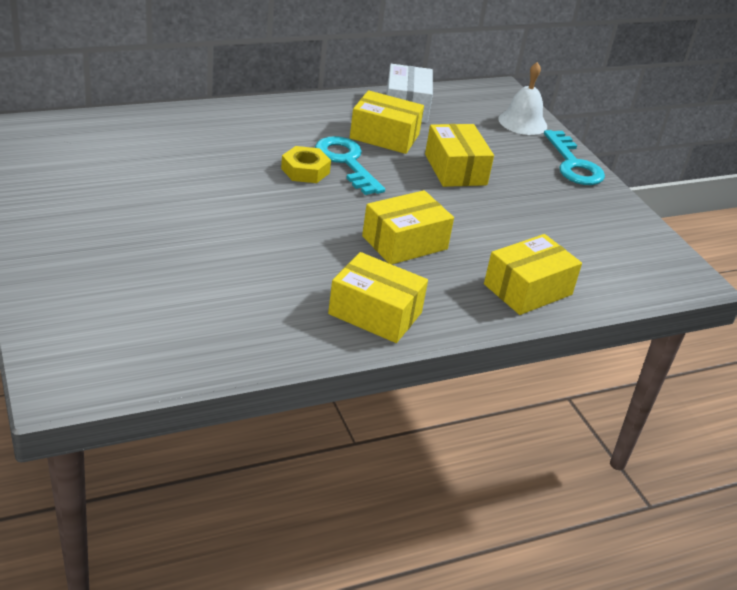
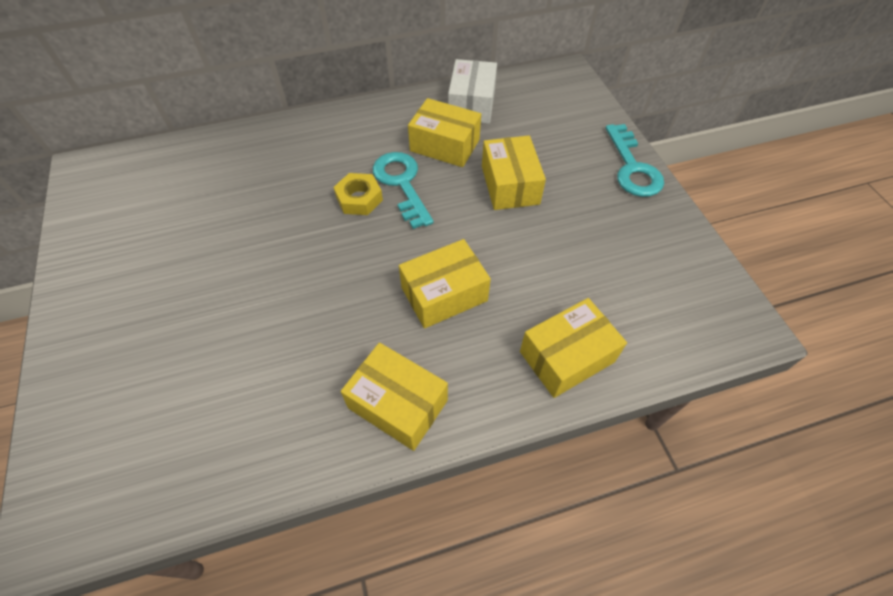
camera: 10 degrees right, 20 degrees up
(522, 122) = (585, 114): white bell -> none

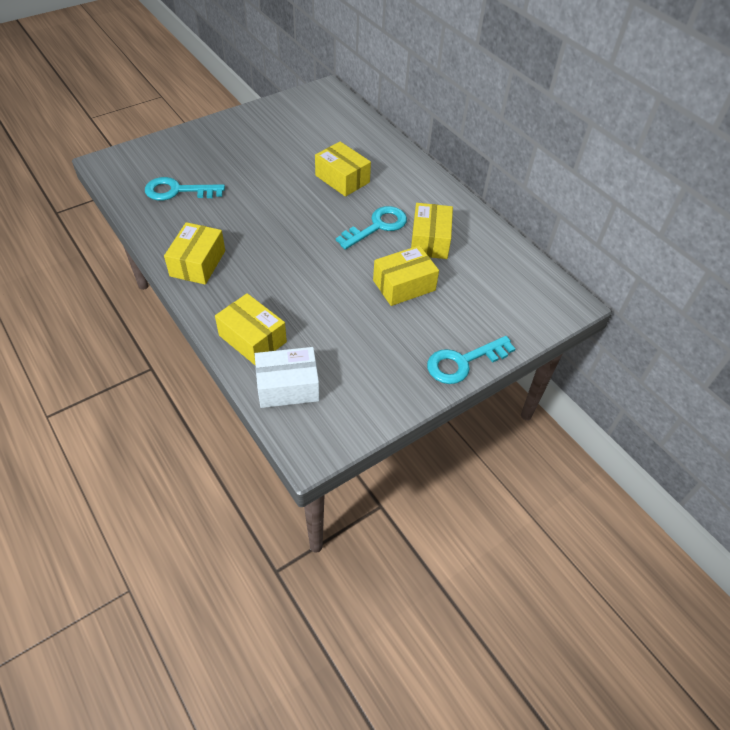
camera: 70 degrees right, 5 degrees down
(209, 410) = (177, 191): none -> turquoise key
(359, 199) = (353, 209): yellow nut -> none
(444, 294) = (285, 268): yellow box -> yellow box (342, 179)
(471, 104) = (488, 247): white box -> white box (288, 386)

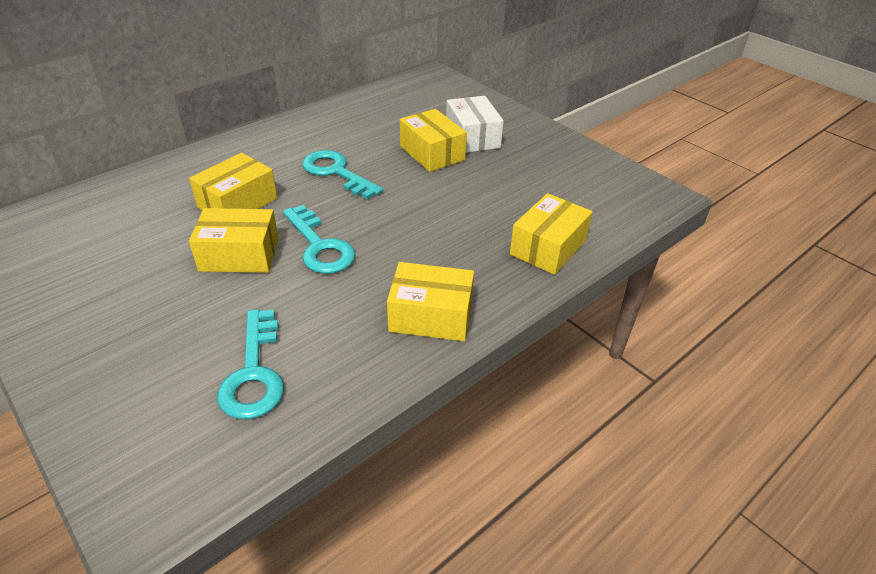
camera: 95 degrees left, 10 degrees down
(288, 386) = (601, 216): white box -> white box (472, 137)
(430, 241) = (358, 139): yellow box -> yellow box (239, 255)
(463, 362) = (523, 122): turquoise key -> turquoise key (320, 246)

